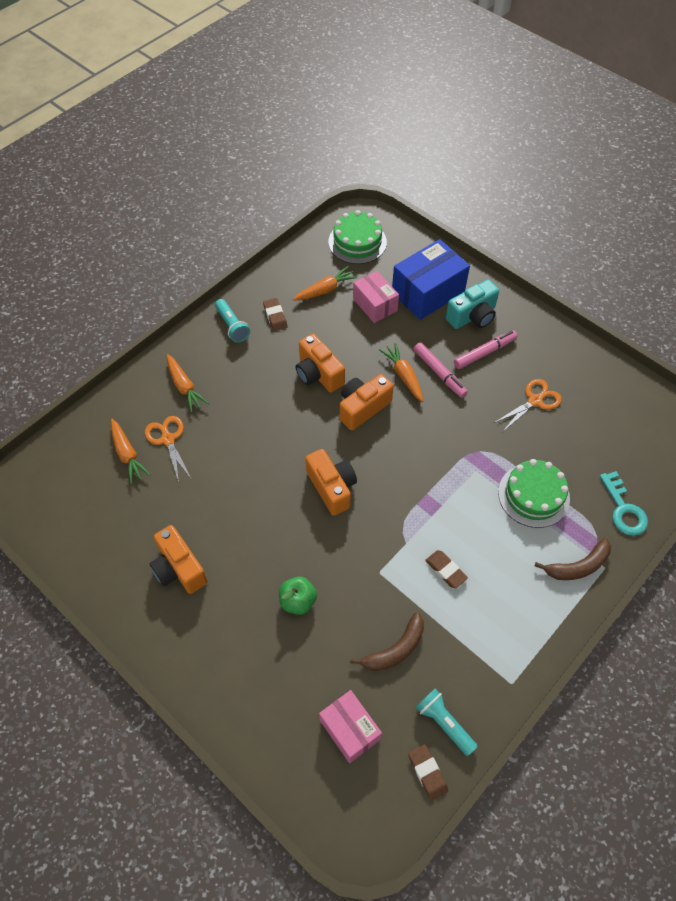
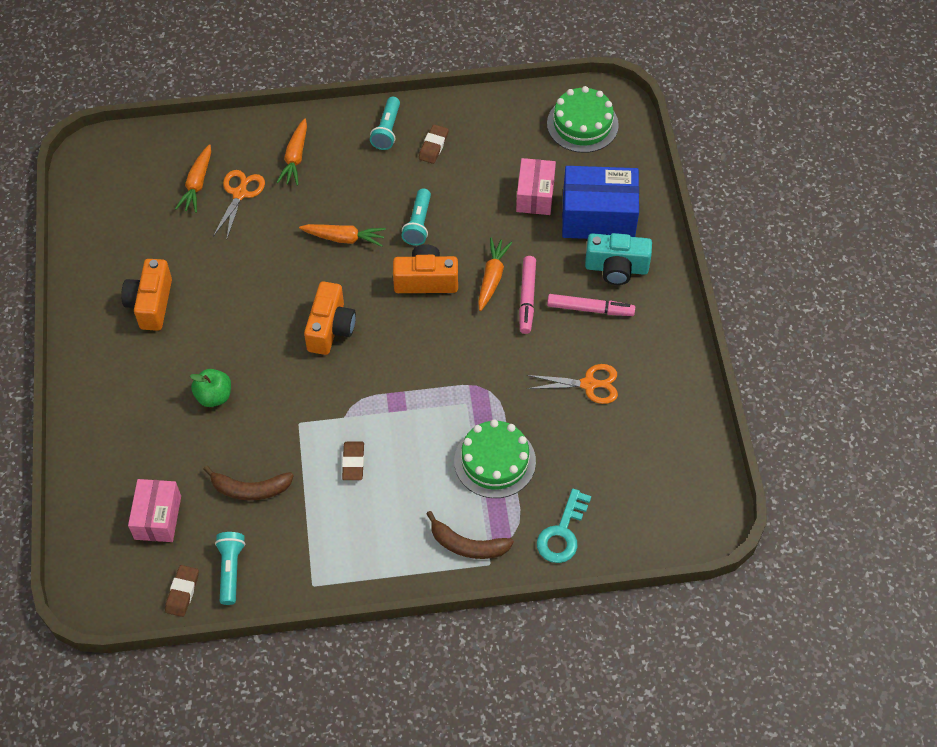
camera: 40 degrees right, 0 degrees up
(318, 374) = (418, 224): orange camera -> turquoise flashlight
(325, 290) = (503, 151): orange carrot -> orange carrot (344, 238)

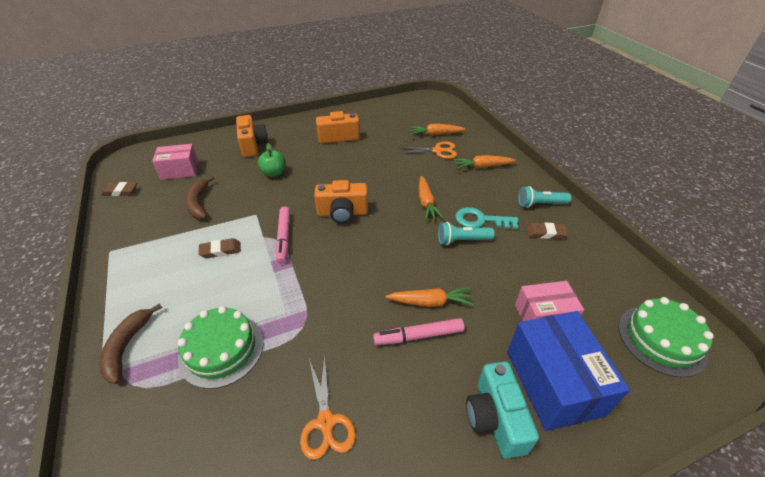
camera: 75 degrees right, 15 degrees down
(230, 570) = (133, 208): turquoise flashlight -> none
(426, 280) = (408, 257): orange camera -> orange camera (253, 145)
(562, 533) = (126, 436): turquoise key -> turquoise key (481, 220)
(590, 309) = (427, 401): pink marker -> pink marker (284, 238)

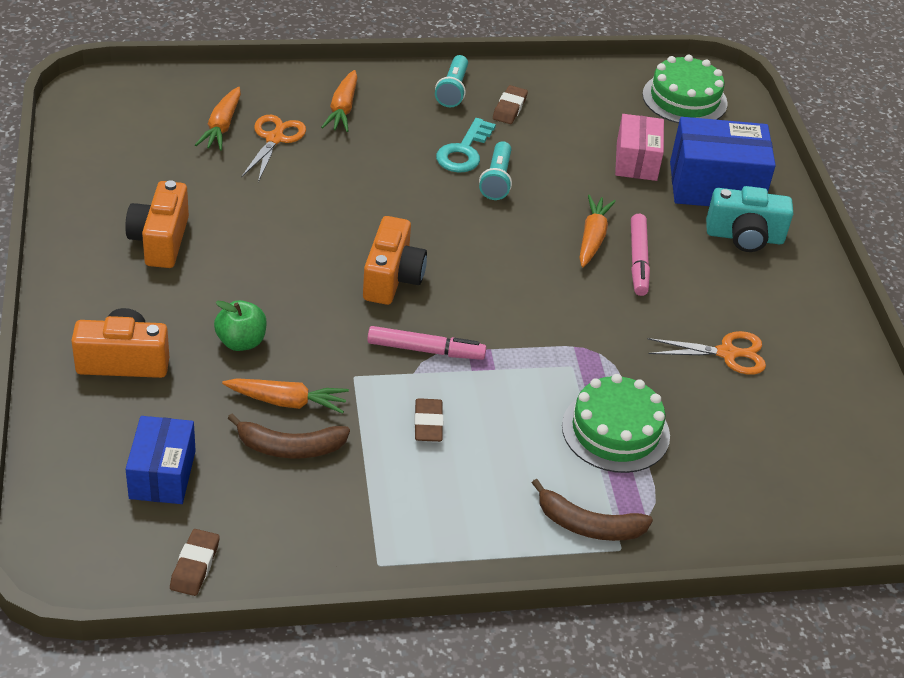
camera: 80 degrees left, 0 degrees up
(180, 170) = (162, 474): pink box -> blue box
(426, 203) = (405, 189): orange carrot -> orange carrot (287, 402)

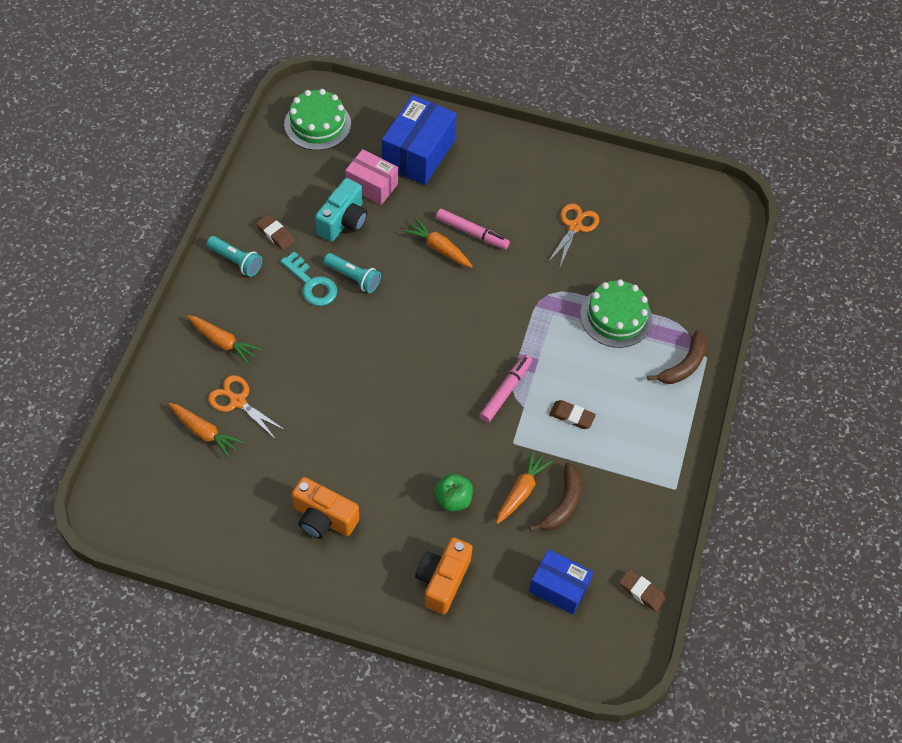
camera: 65 degrees left, 15 degrees up
(392, 278) = (428, 383): orange camera -> none
(744, 237) = (475, 163): turquoise camera -> turquoise camera (343, 221)

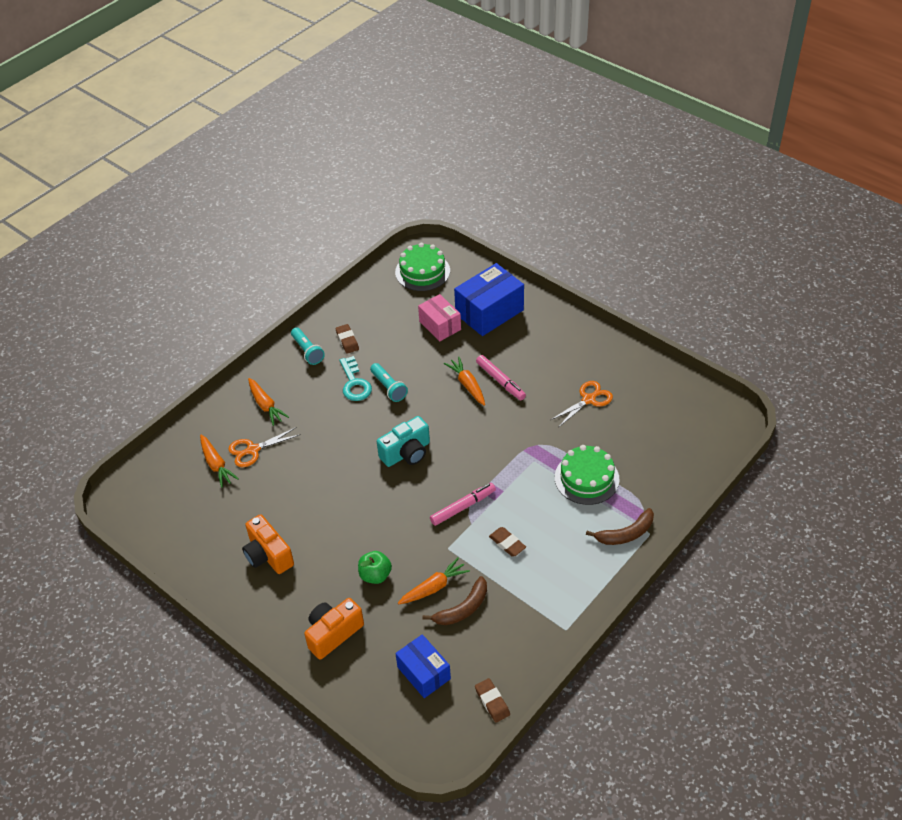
camera: 30 degrees right, 10 degrees down
(237, 401) = (252, 450): orange scissors -> orange scissors turned 90 degrees counterclockwise
(343, 221) = (403, 345): turquoise camera -> turquoise camera (406, 453)

